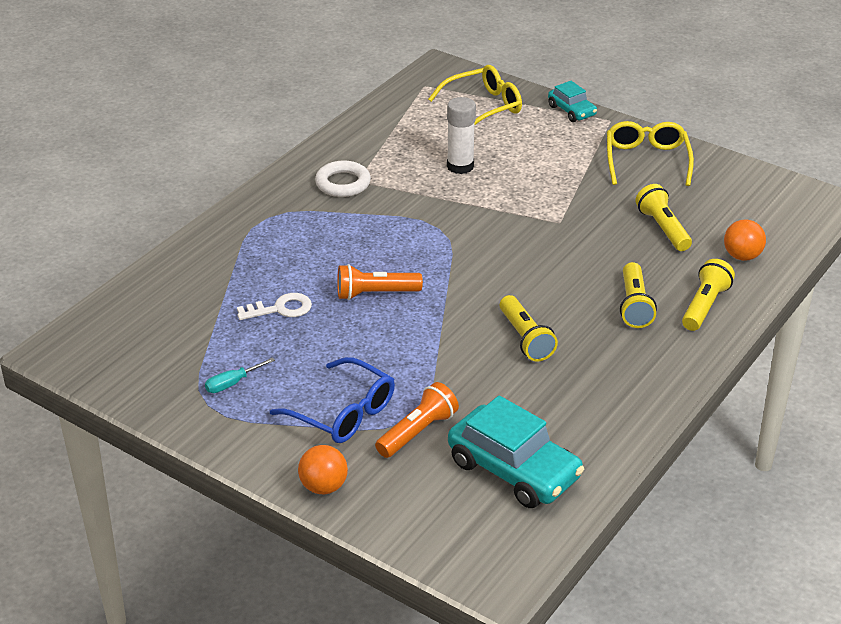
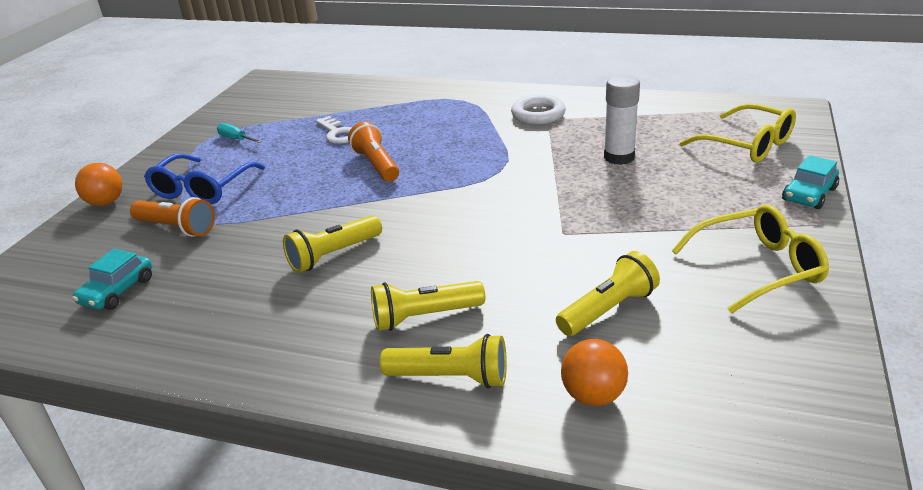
camera: 75 degrees right, 5 degrees down
(514, 470) = (117, 291): turquoise car -> turquoise car, size x0.54

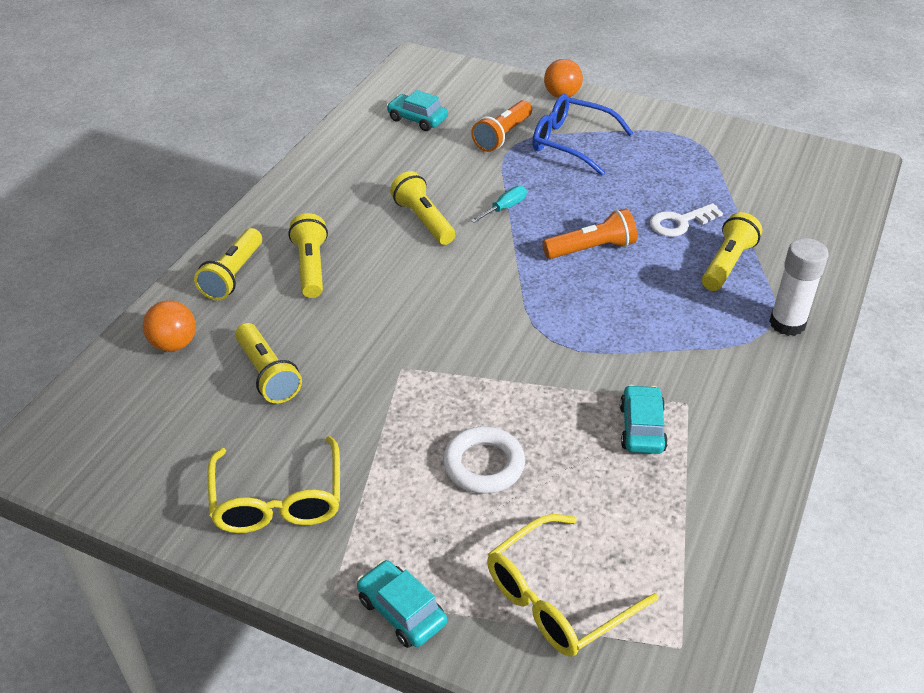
camera: 95 degrees right, 10 degrees up
(236, 139) = (679, 154): turquoise screwdriver -> turquoise screwdriver (504, 208)
(390, 115) = (727, 264): none -> yellow flashlight
(538, 114) = (705, 396): white ring -> white ring (484, 465)
(580, 131) = (641, 428): none -> turquoise car
(619, 157) = (556, 449): white glue stick -> white glue stick (787, 323)

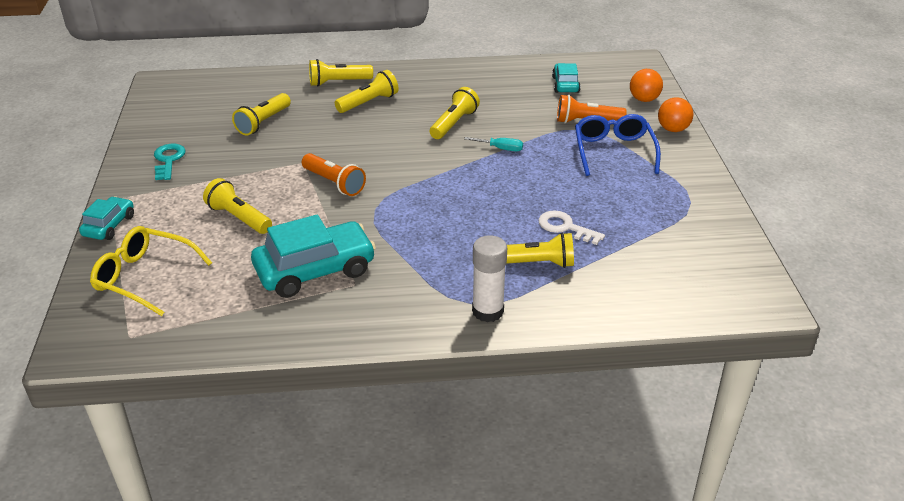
camera: 60 degrees right, 5 degrees down
(174, 344) = (265, 87): orange ball -> orange ball (644, 99)
(278, 500) = (168, 160): yellow glasses -> turquoise key
(484, 465) = (238, 218): white ring -> yellow flashlight
(591, 249) = (490, 197): orange flashlight -> orange flashlight (334, 183)
(641, 428) = (315, 270): turquoise car -> turquoise car, size x1.84

